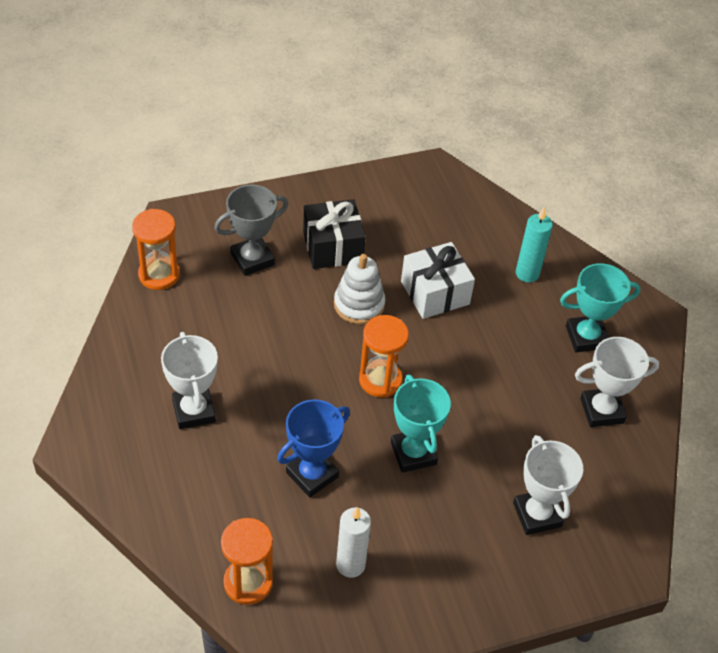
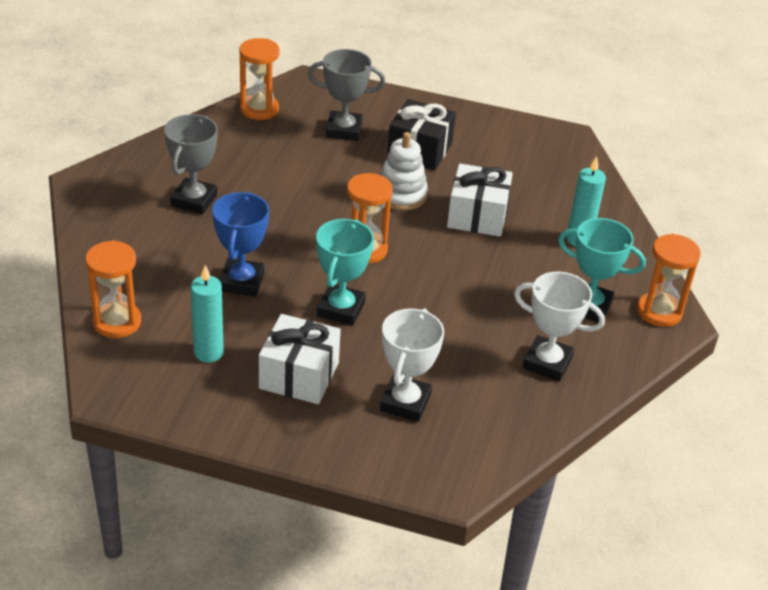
camera: 35 degrees right, 10 degrees down
(194, 411) = (194, 200): white trophy -> grey trophy
(312, 475) = (241, 282): blue trophy -> blue trophy turned 75 degrees counterclockwise
(350, 565) = (208, 353): white candle -> turquoise candle
(439, 541) = (299, 375): none -> white gift
(636, 312) = (659, 312): none -> orange hourglass

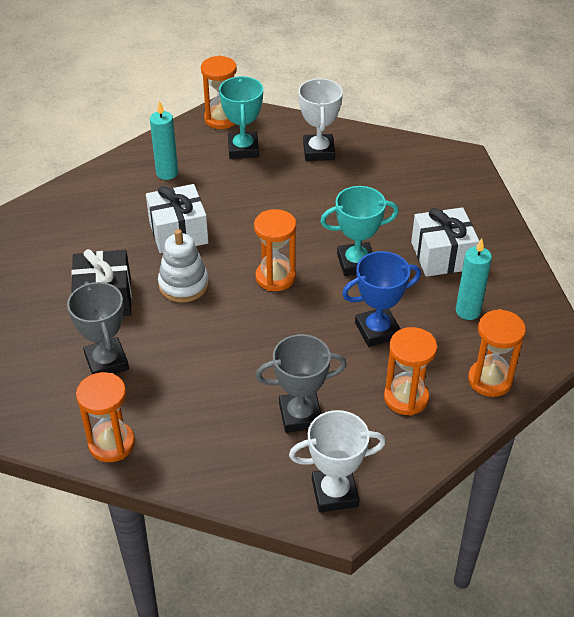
camera: 115 degrees left, 5 degrees up
(152, 263) = (406, 398): none -> orange hourglass
(405, 402) = (416, 198): white trophy -> white trophy (334, 493)

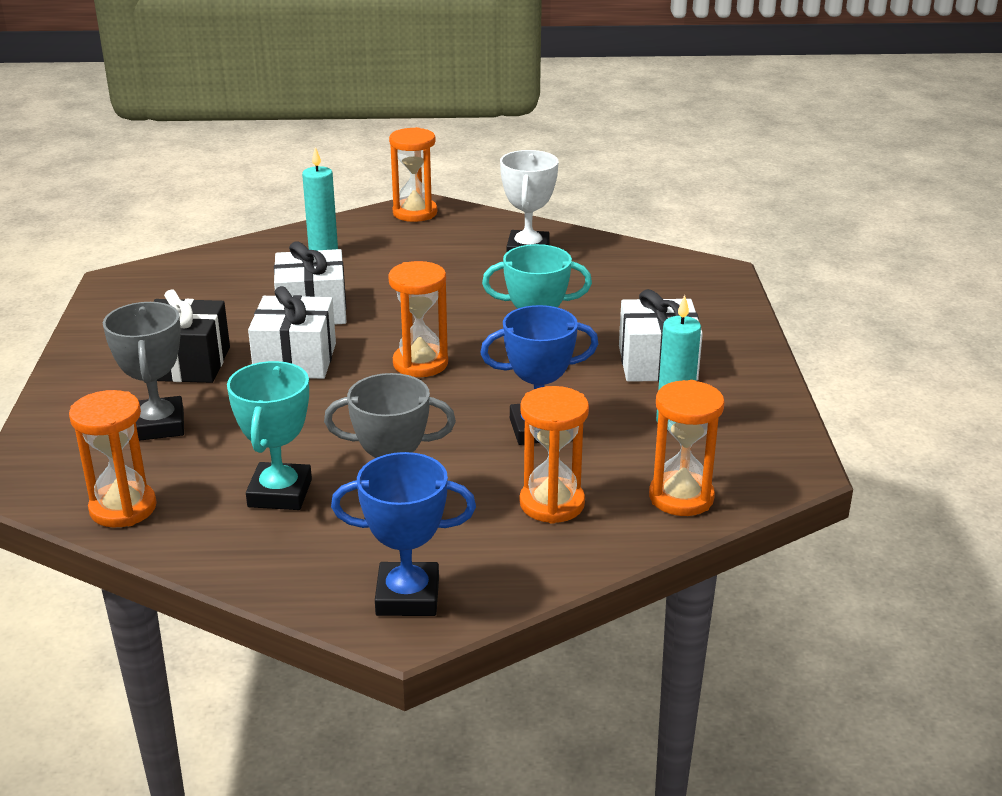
camera: 10 degrees right, 15 degrees down
(183, 285) = (295, 360): white stacking toy -> white gift
(243, 149) = (431, 241): turquoise trophy -> turquoise trophy (280, 493)
(334, 493) = (407, 596): white trophy -> blue trophy

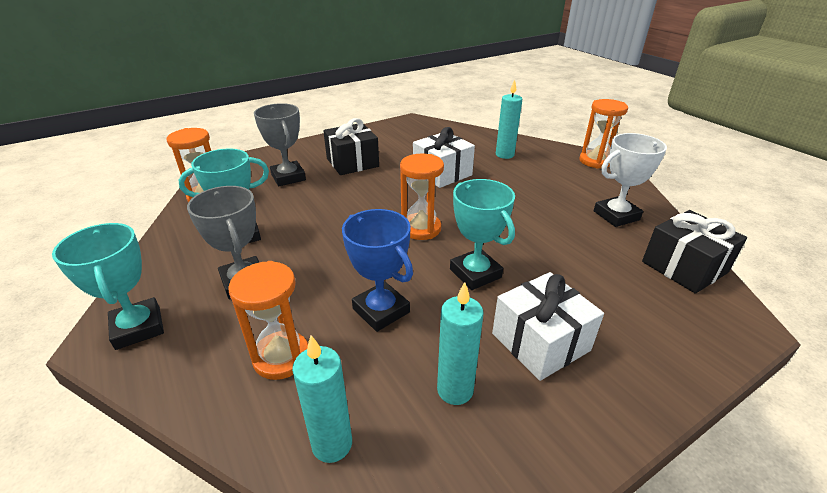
camera: 60 degrees right, 5 degrees up
(158, 425) = (288, 177): grey trophy -> grey trophy turned 75 degrees counterclockwise
(295, 360) = (384, 188): white gift -> none
(407, 596) = (138, 327): blue trophy -> turquoise trophy
(634, 259) = (684, 267): none -> black gift
(681, 497) = (332, 444): orange hourglass -> turquoise candle

